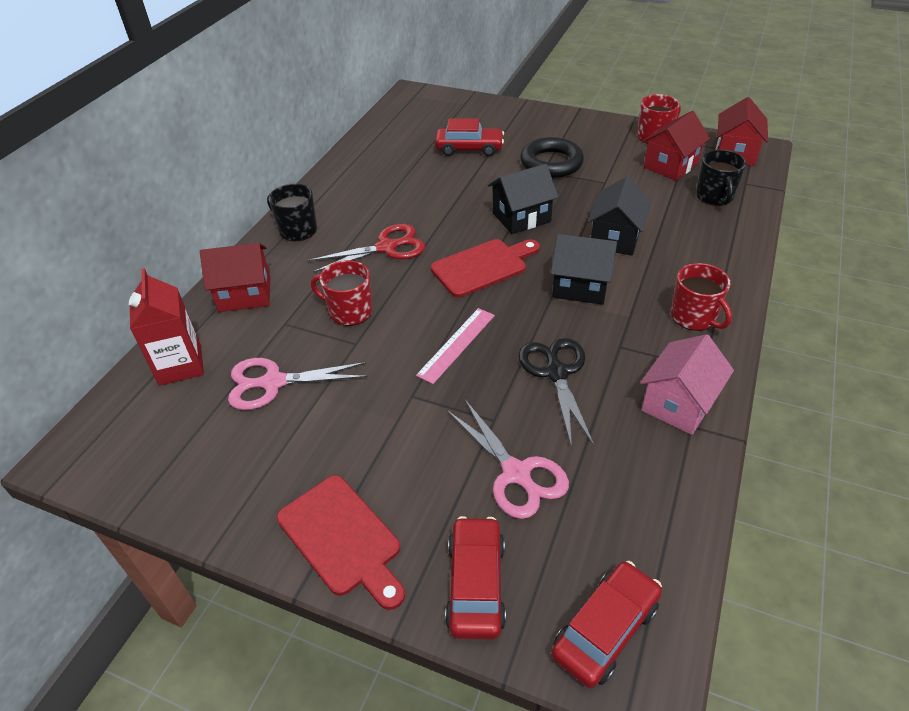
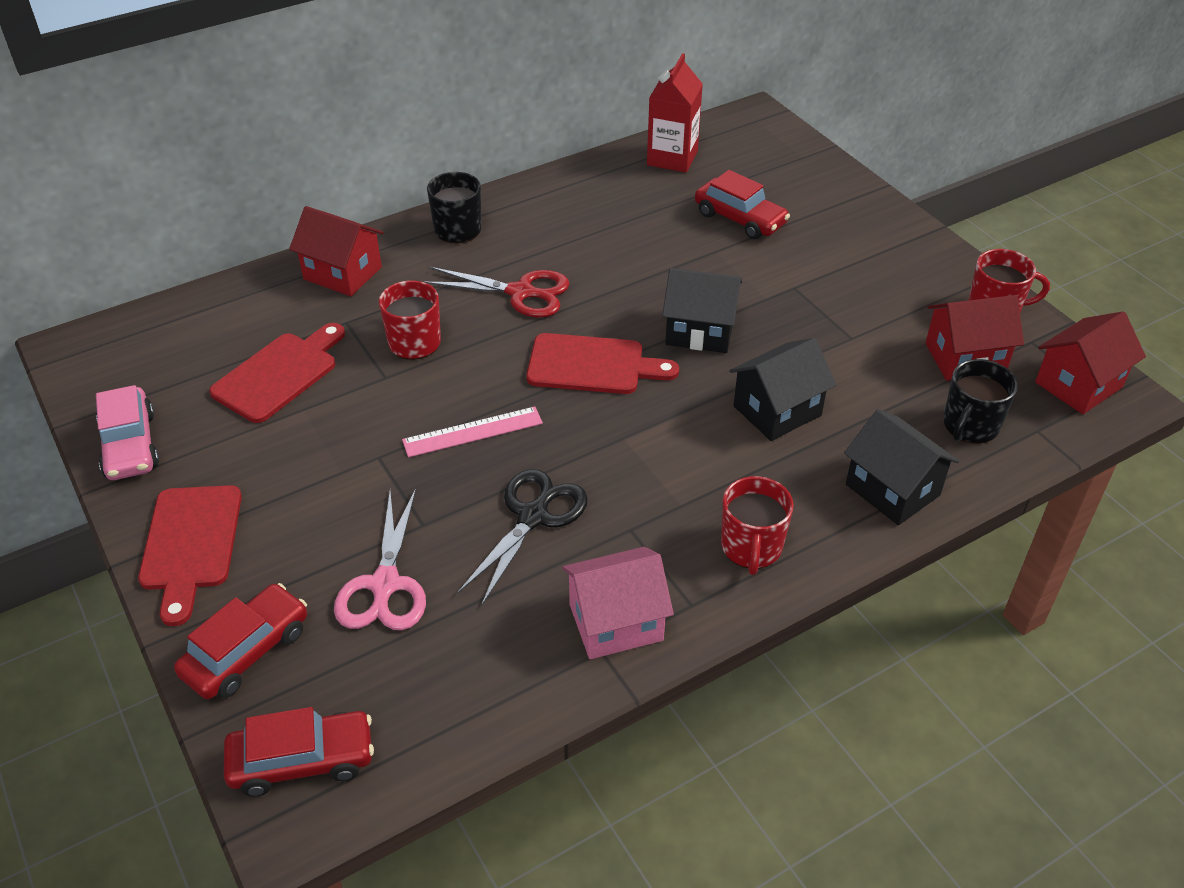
camera: 35 degrees right, 0 degrees up
(180, 365) = (225, 314): red carton -> red carton (672, 158)
(206, 499) = (130, 445): none -> pink car
(273, 382) = (279, 374): pink scissors -> red cutting board
(551, 163) = (815, 282): black ring -> none
(580, 286) = (668, 443): black house -> black house (892, 490)

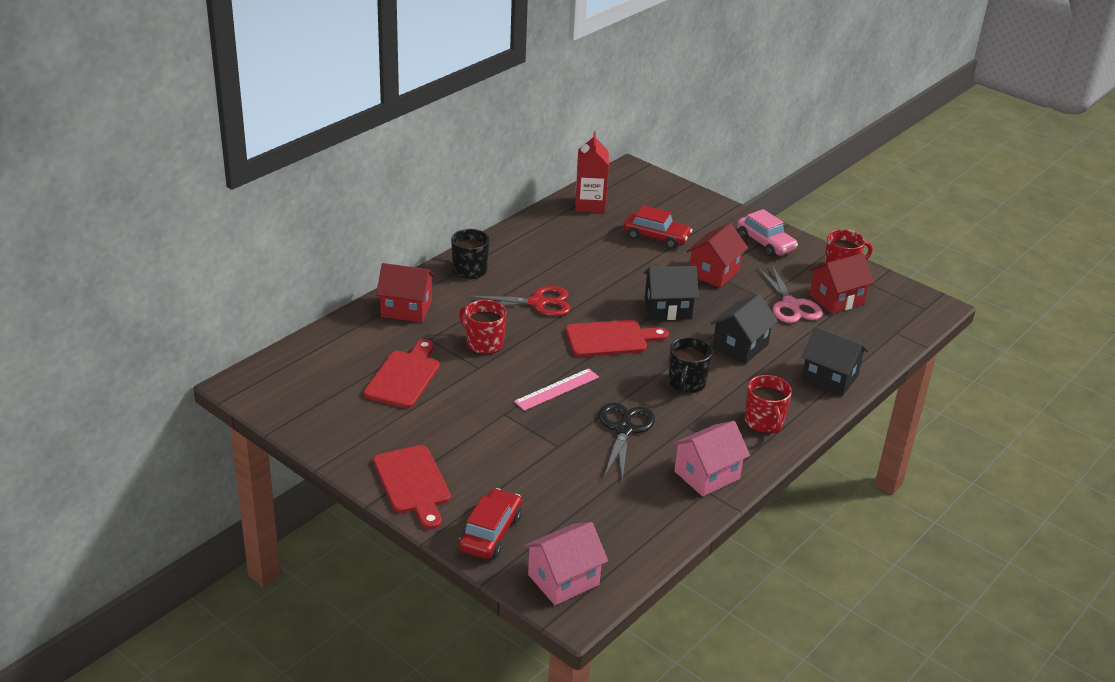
camera: 20 degrees left, 10 degrees down
(130, 445) = (329, 435): pink car -> pink car (765, 243)
(302, 760) = (563, 580): red car -> pink house
(385, 584) = (554, 482): pink scissors -> pink scissors (791, 305)
(970, 426) = (857, 336): black mug -> black mug (686, 383)
(1078, 385) = (908, 304): red house -> red house (714, 273)

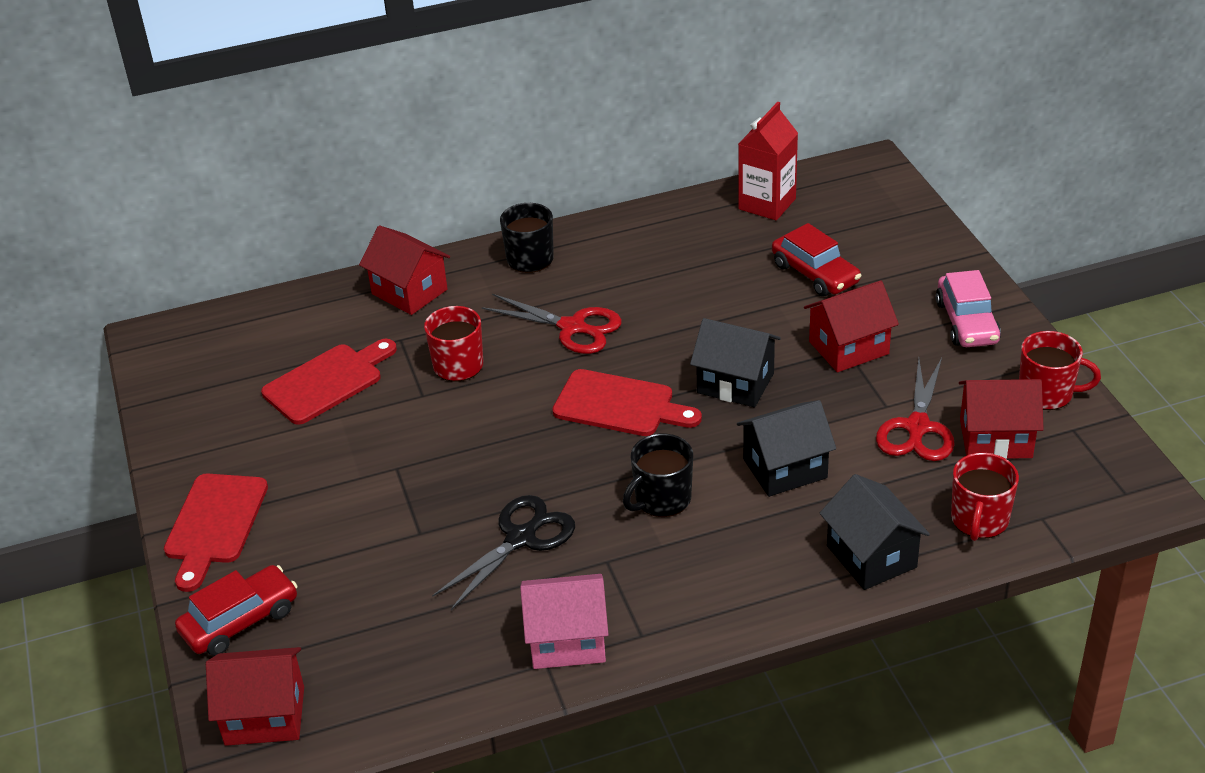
camera: 35 degrees right, 5 degrees up
(557, 389) = (488, 455): pink ruler -> none
(563, 580) = (264, 716): pink house -> red house
(764, 422) = (715, 592): red mug -> red mug (979, 520)
(791, 305) = (917, 427): pink scissors -> red scissors

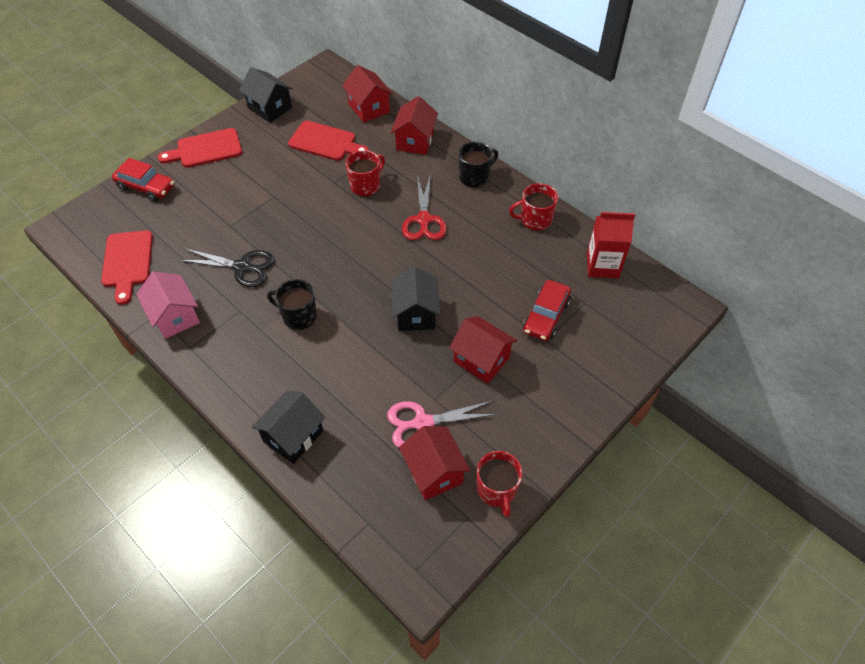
camera: 60 degrees right, 15 degrees up
(264, 716) = (90, 223): red house -> red house (369, 108)
(619, 405) = (368, 267): red cutting board -> red cutting board (127, 262)
(785, 468) = (351, 365): black house -> black house (270, 108)
(917, 427) = (423, 423): red scissors -> pink scissors
(967, 322) = (546, 418): pink car -> none
(979, 520) = (350, 486): red mug -> red mug (535, 220)

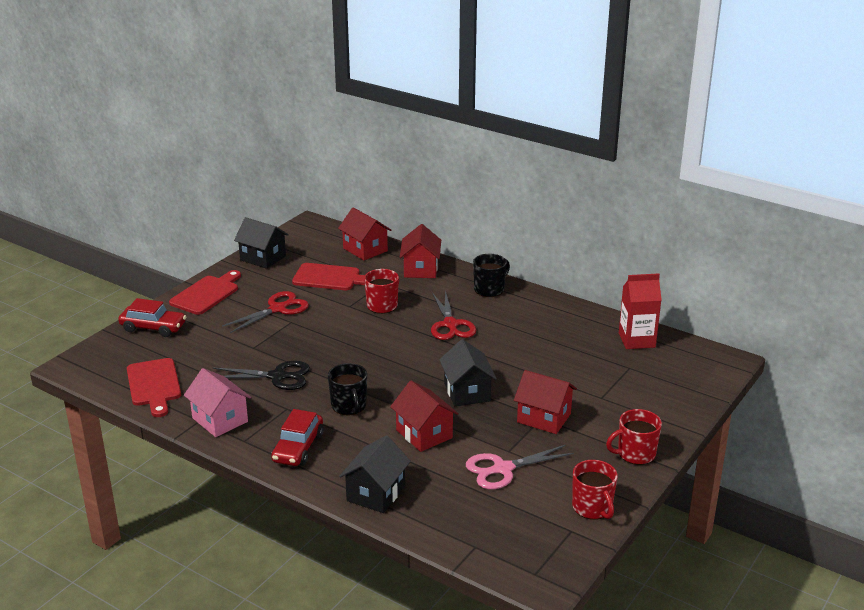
camera: 10 degrees left, 25 degrees down
(206, 149) = (206, 294): red cutting board -> red cutting board turned 150 degrees clockwise
(266, 177) = (277, 309): none -> red scissors
(298, 316) = (349, 406): black mug -> black mug turned 120 degrees counterclockwise
(434, 472) = (527, 502): red house -> red house (424, 434)
(535, 220) = (560, 314): red mug -> red mug (635, 454)
(546, 316) = (595, 381): red car -> red car (298, 448)

